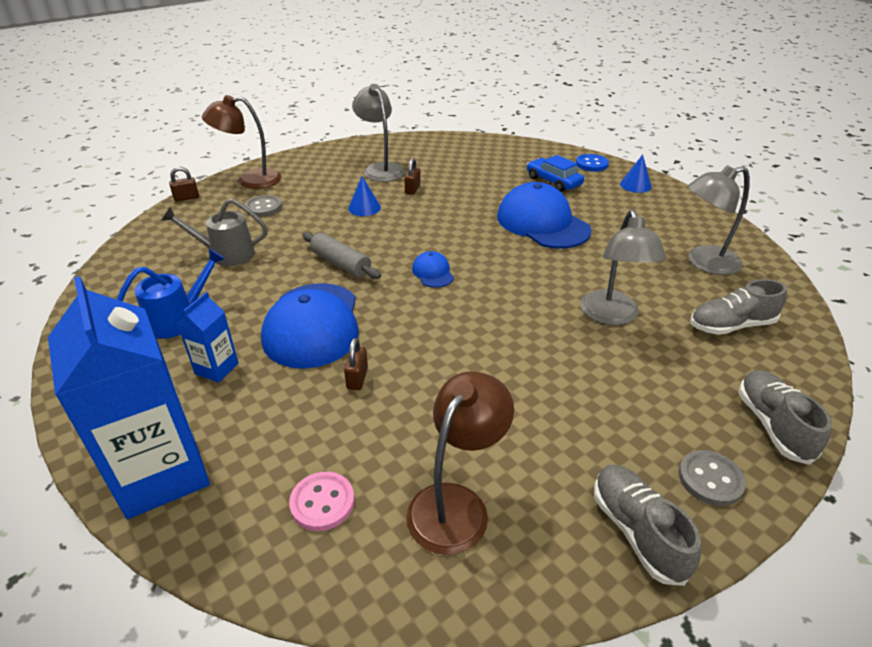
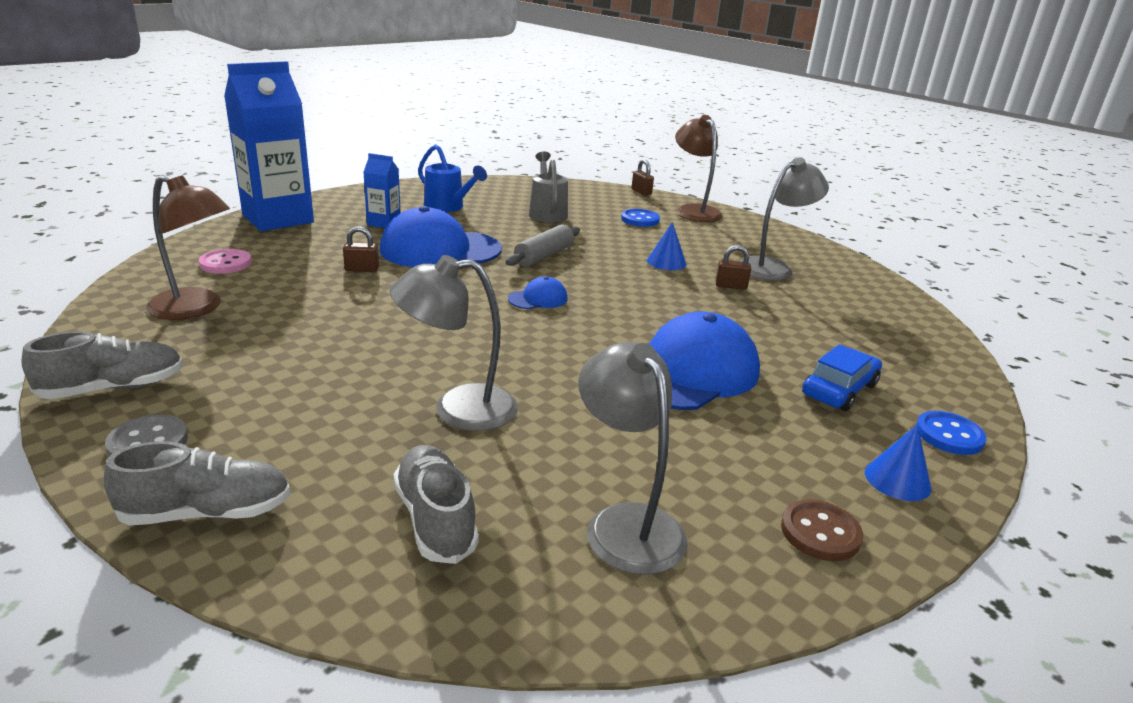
camera: 80 degrees right, 10 degrees down
(263, 207) = (640, 219): grey button -> blue button
(685, 212) = (820, 532): none -> brown button

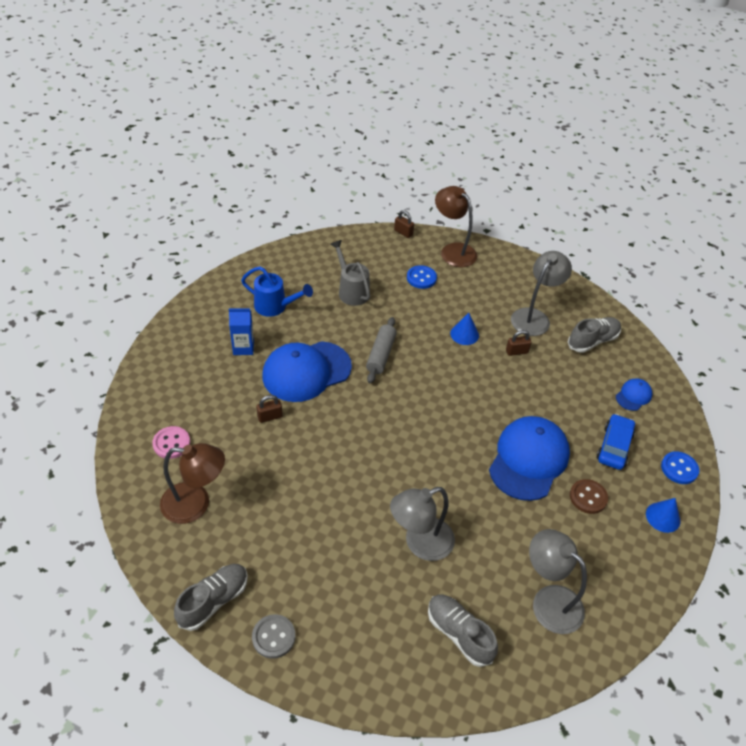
camera: 20 degrees left, 20 degrees up
(207, 512) = (346, 674): grey shoe -> grey shoe (592, 341)
(278, 219) = (161, 368): blue carton -> none
(538, 299) = (405, 411): blue cap -> blue cap (633, 396)
(820, 532) = (638, 572): brown button -> brown button (588, 497)

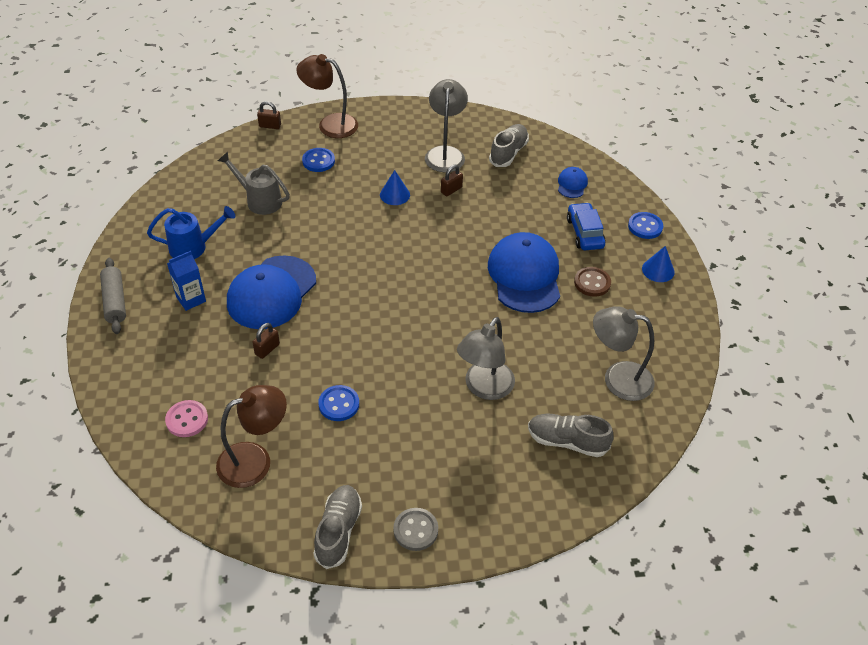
camera: 30 degrees left, 0 degrees up
(291, 492) = (339, 404): none -> blue button
(381, 355) = (331, 246): grey rolling pin -> grey rolling pin (115, 301)

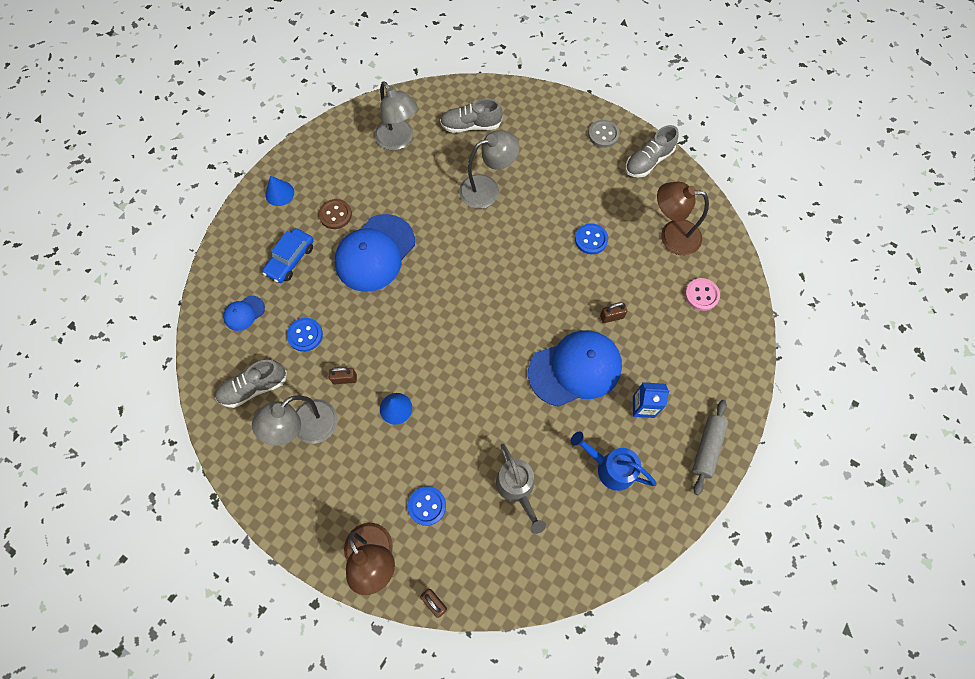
camera: 140 degrees left, 20 degrees up
(567, 441) = (471, 125): grey shoe -> grey shoe turned 120 degrees clockwise
(645, 226) = (241, 234): blue button -> blue button (305, 335)

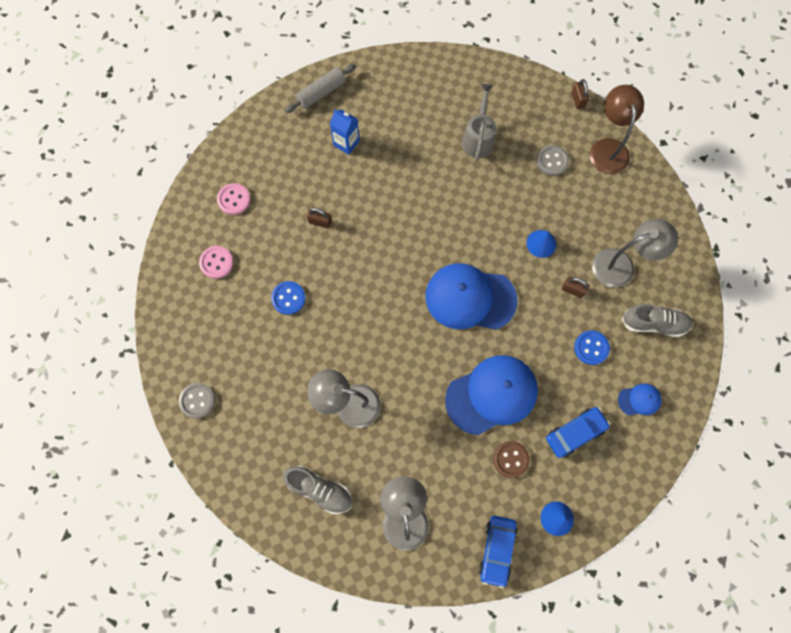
camera: 150 degrees left, 5 degrees up
(317, 152) = (497, 550): none -> blue car
(427, 506) = (552, 161): blue button -> grey button
(575, 369) = (379, 197): blue cap -> blue cap (470, 298)
(610, 468) = (401, 116): blue watering can -> none
(648, 161) = (178, 346): grey shoe -> none
(671, 236) = (216, 262): brown lamp -> pink button

